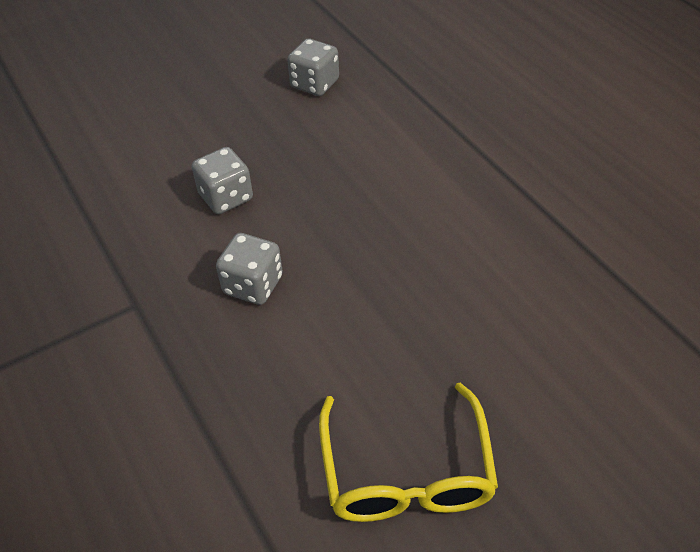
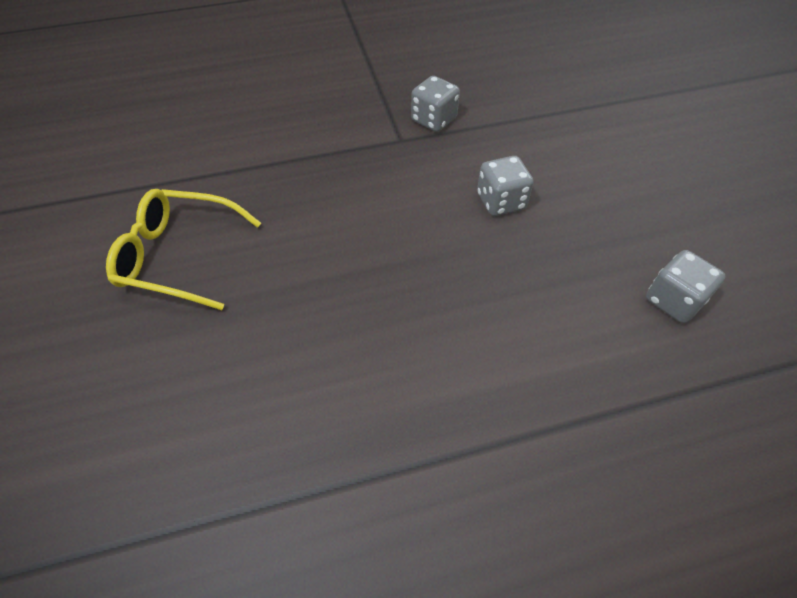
camera: 105 degrees right, 5 degrees up
(253, 285) = (391, 203): grey dice -> grey dice (434, 120)

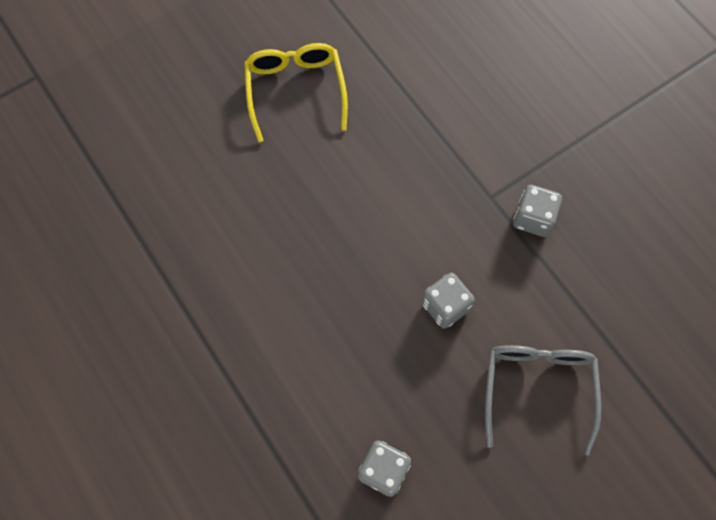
camera: 70 degrees right, 15 degrees up
(601, 162) = (537, 387): none -> grey glasses

